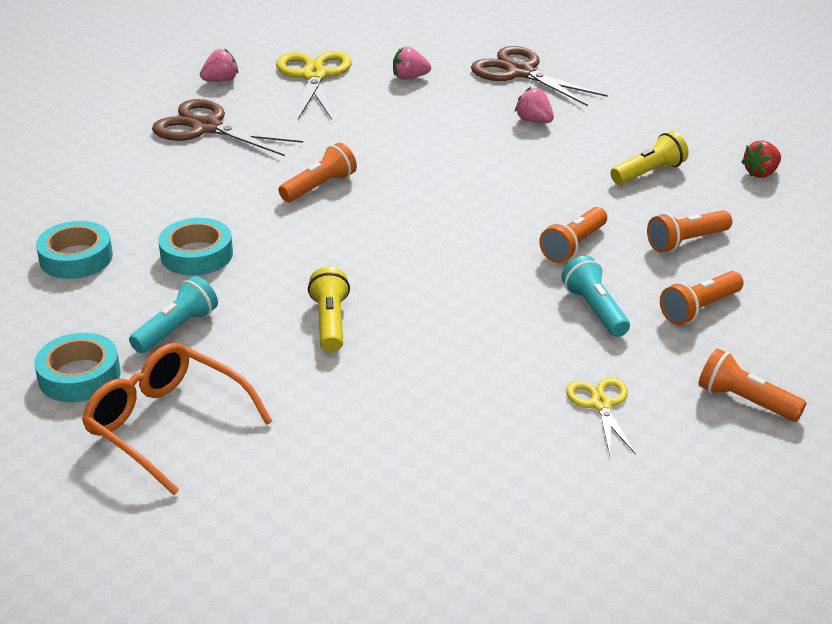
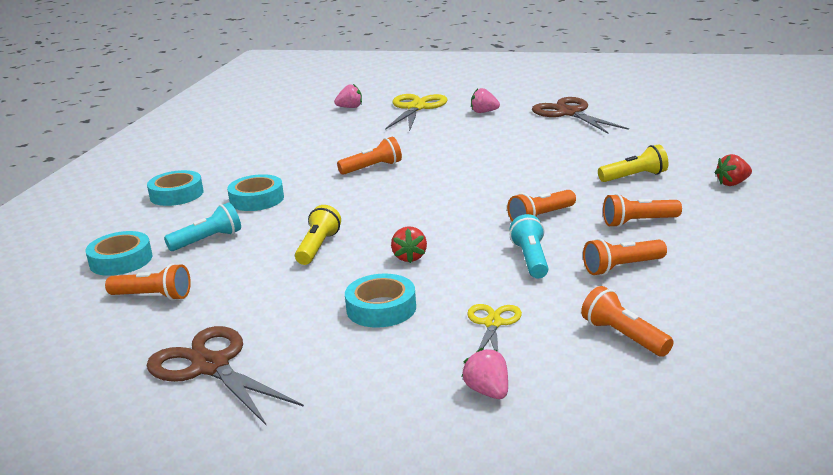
camera: 20 degrees right, 10 degrees down
(167, 425) = (153, 296): orange glasses -> orange flashlight
(206, 128) = (320, 131): brown scissors -> brown scissors (210, 366)
(453, 324) = (409, 257): none -> red strawberry
(464, 402) = (381, 308): none -> turquoise tape
(534, 121) = (561, 141): pink strawberry -> pink strawberry (488, 391)

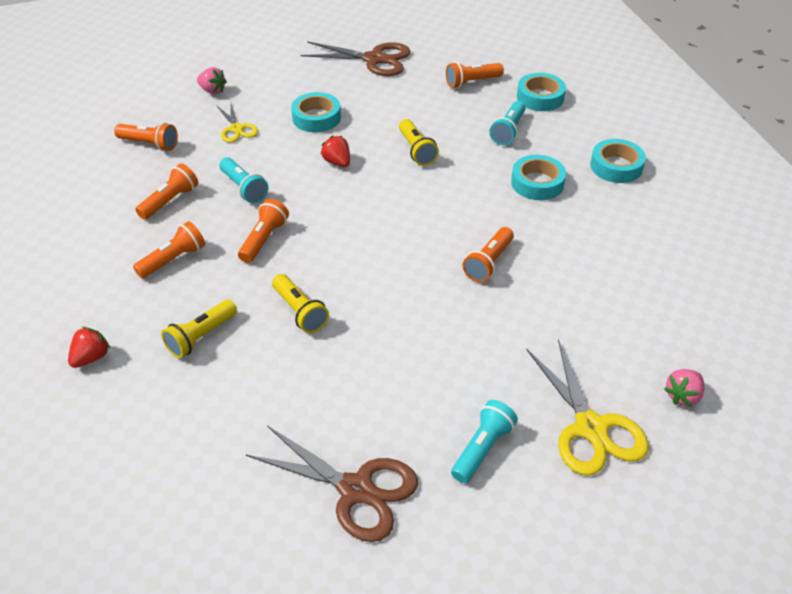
camera: 145 degrees right, 20 degrees up
(484, 112) = (482, 448): pink strawberry -> turquoise flashlight
(545, 174) = (300, 311): none -> yellow flashlight

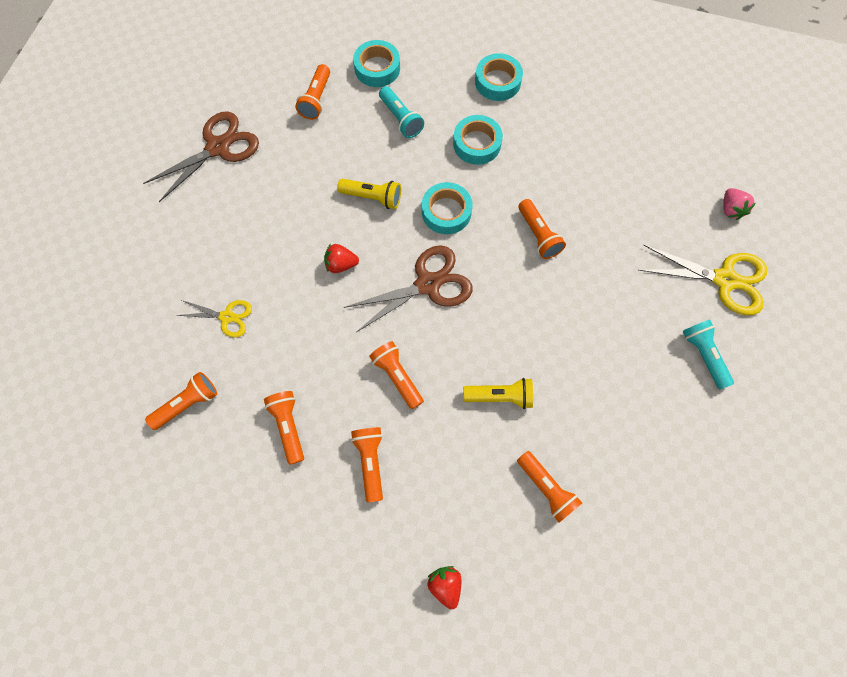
camera: 55 degrees left, 25 degrees up
(201, 337) = (478, 485): yellow flashlight -> none
(212, 91) = (148, 306): pink strawberry -> none
(232, 386) = (546, 488): none -> orange flashlight
(244, 188) = (318, 356): turquoise flashlight -> none
(316, 118) = (265, 244): turquoise tape -> turquoise tape (446, 212)
(356, 490) = (691, 456): brown scissors -> brown scissors (428, 284)

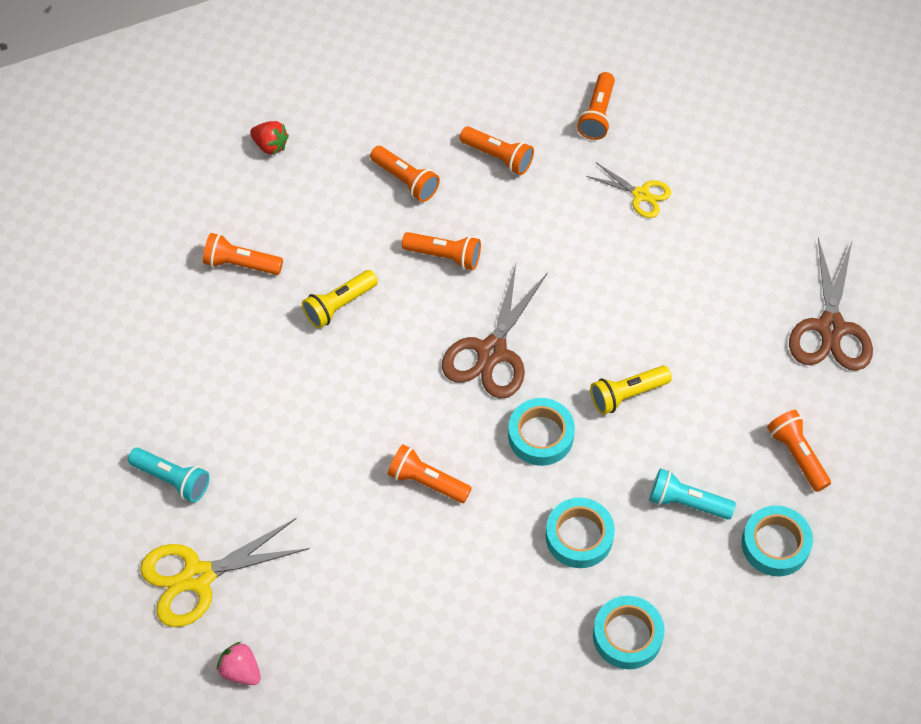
camera: 140 degrees right, 10 degrees down
(227, 317) = (641, 195): yellow scissors -> yellow scissors turned 120 degrees counterclockwise
(341, 264) = (590, 310): red strawberry -> none

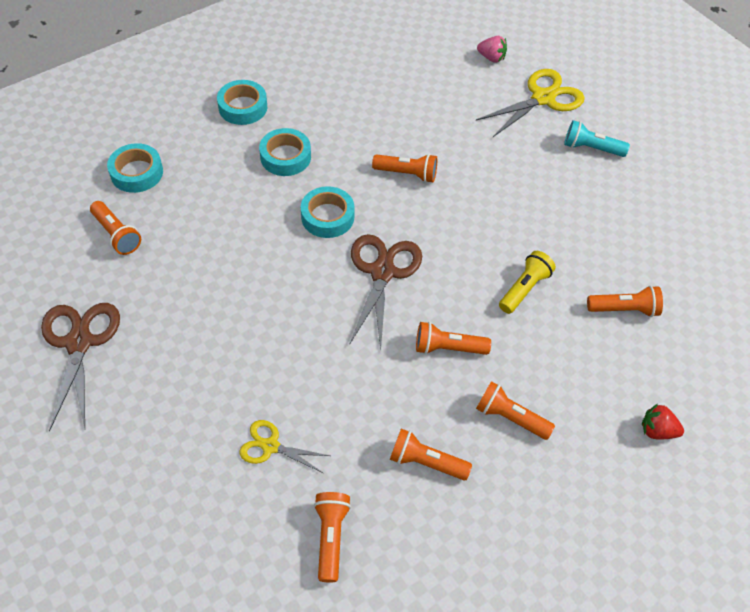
camera: 165 degrees right, 5 degrees down
(627, 394) = (262, 257): yellow flashlight -> none
(686, 502) = (206, 189): turquoise flashlight -> none

